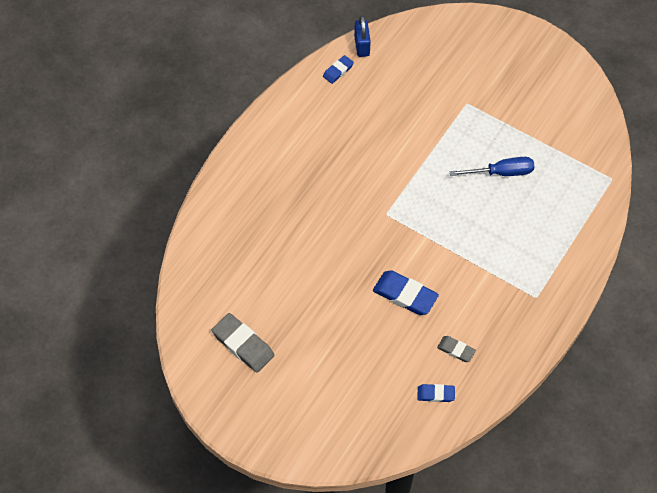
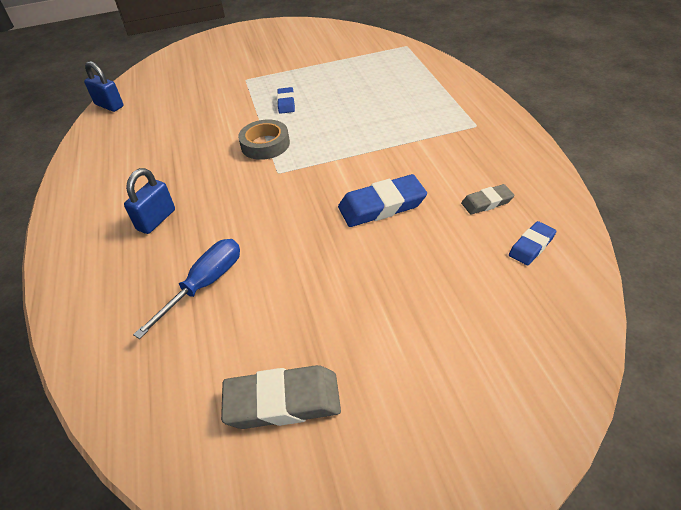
camera: 45 degrees left, 15 degrees down
(293, 185) = (156, 220): none -> blue padlock
(338, 71) = (105, 129): blue eraser -> blue eraser (286, 103)
(405, 183) = (265, 144): none -> grey tape
(501, 172) = (330, 90): blue screwdriver -> blue screwdriver (205, 284)

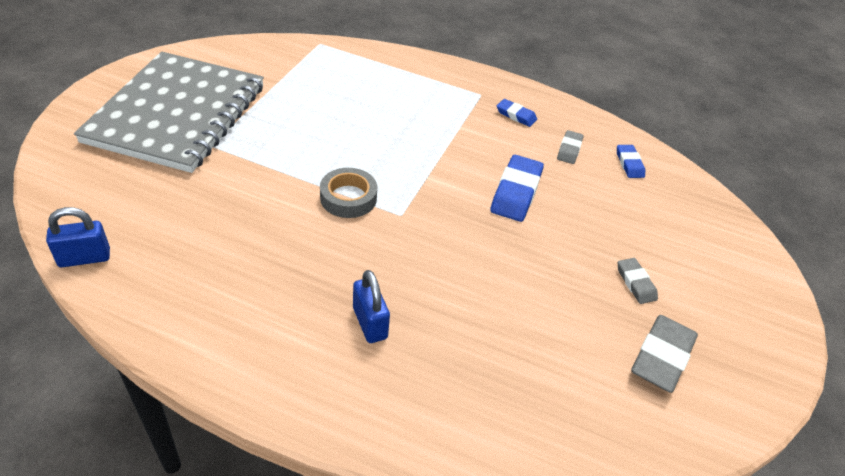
camera: 60 degrees left, 0 degrees up
(205, 284) = (499, 335): blue screwdriver -> none
(256, 55) = (177, 114): none -> grey notebook
(286, 103) = (300, 149): blue eraser -> blue eraser (516, 115)
(362, 334) = (635, 283): none -> grey eraser

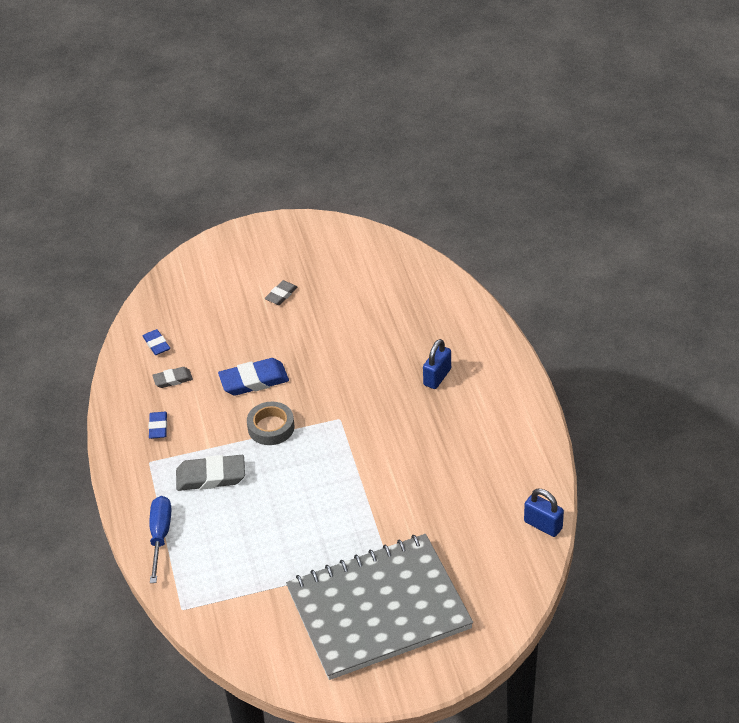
camera: 120 degrees left, 0 degrees up
(348, 198) = (353, 452): grey tape -> grey tape (271, 427)
(397, 64) = (160, 536): none -> blue screwdriver
(629, 164) = (156, 344): blue eraser -> blue eraser turned 75 degrees counterclockwise
(662, 357) = (328, 265): grey eraser -> grey eraser (211, 476)

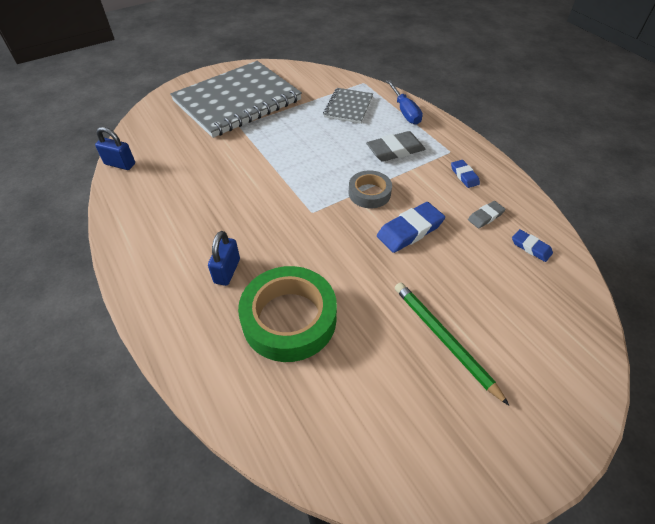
camera: 160 degrees right, 5 degrees up
(229, 561) = (348, 107): none -> grey notebook
(281, 295) = (444, 340): grey eraser -> green pencil
(394, 330) = (289, 319): none -> green tape

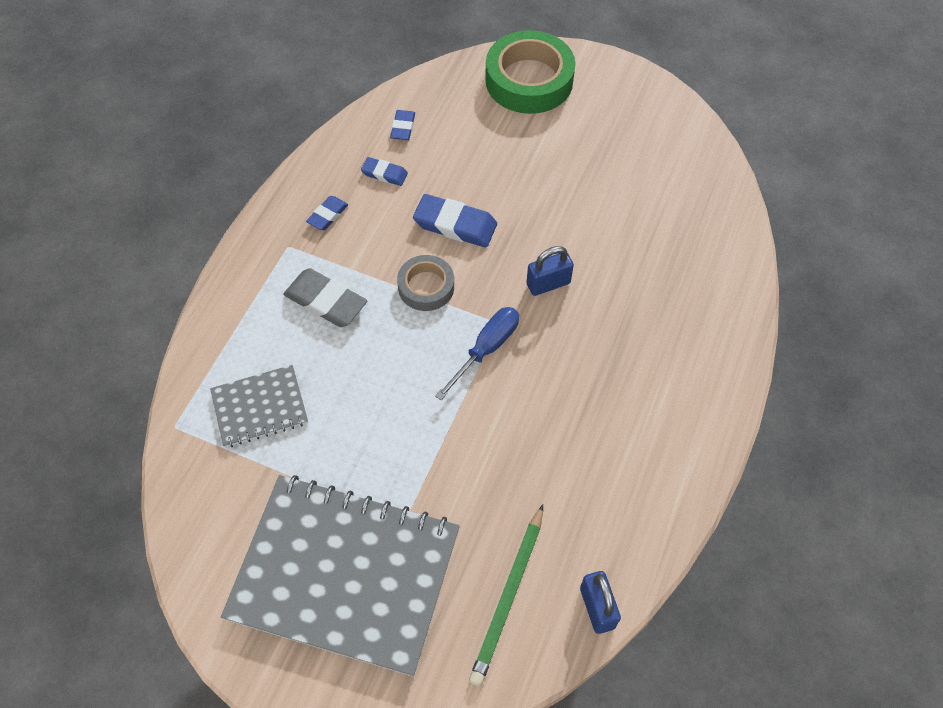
camera: 125 degrees left, 10 degrees up
(227, 271) = (636, 344): blue padlock -> blue padlock (548, 283)
(289, 319) = (638, 260): green tape -> green tape (529, 80)
(405, 112) = (227, 332): blue screwdriver -> blue screwdriver (486, 349)
(444, 340) = (561, 148): green pencil -> green pencil (509, 596)
(485, 216) = (384, 174): grey eraser -> blue eraser

